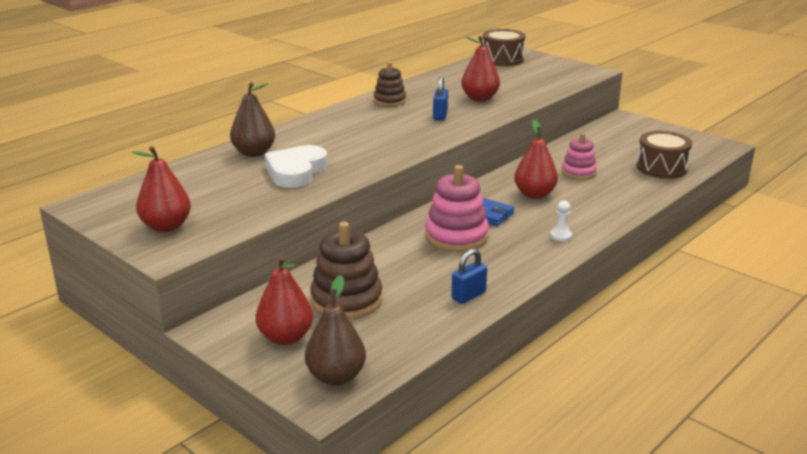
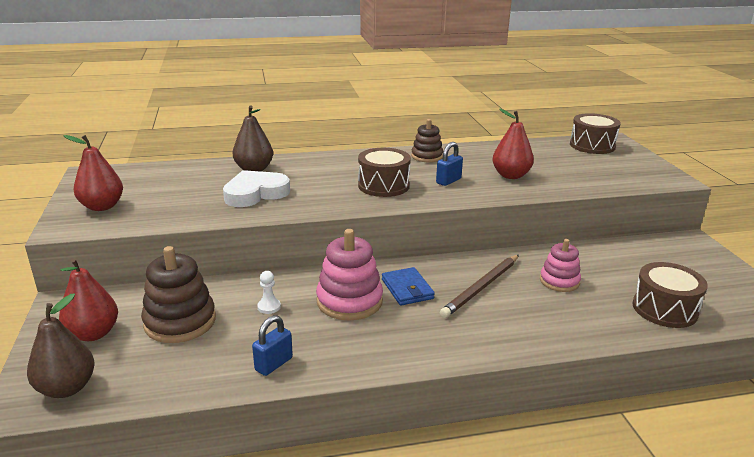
camera: 35 degrees right, 0 degrees up
(395, 133) = (383, 185): none -> brown drum
(468, 296) = (273, 364): blue padlock -> blue padlock turned 45 degrees counterclockwise
(534, 194) = (481, 288): red pear -> brown pencil
(561, 236) = (445, 341): white pawn -> white pawn (269, 307)

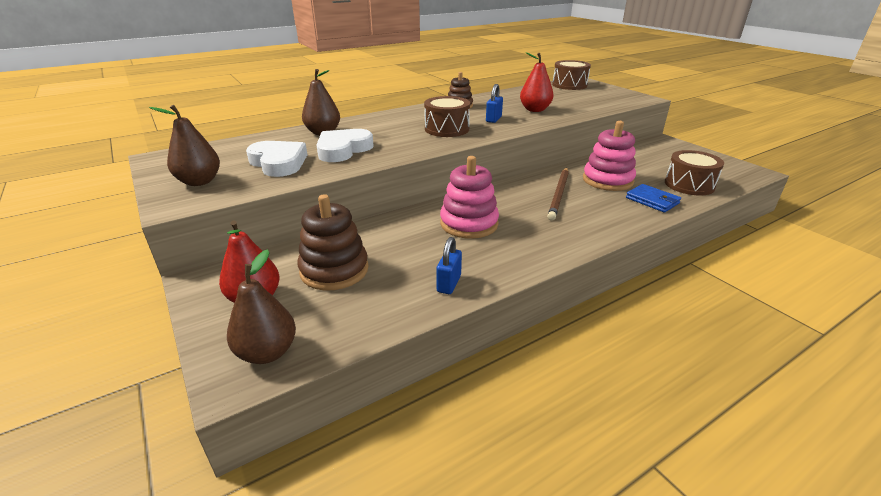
camera: 20 degrees left, 5 degrees up
(102, 206) = (199, 181): red pear -> brown pear
(184, 198) = (278, 163): none -> white heart
(269, 307) = (405, 241): white pawn -> none
(407, 289) = (506, 206): blue wallet -> blue wallet (652, 200)
(559, 281) = (607, 180): pink stacking toy -> pink stacking toy, size x1.59

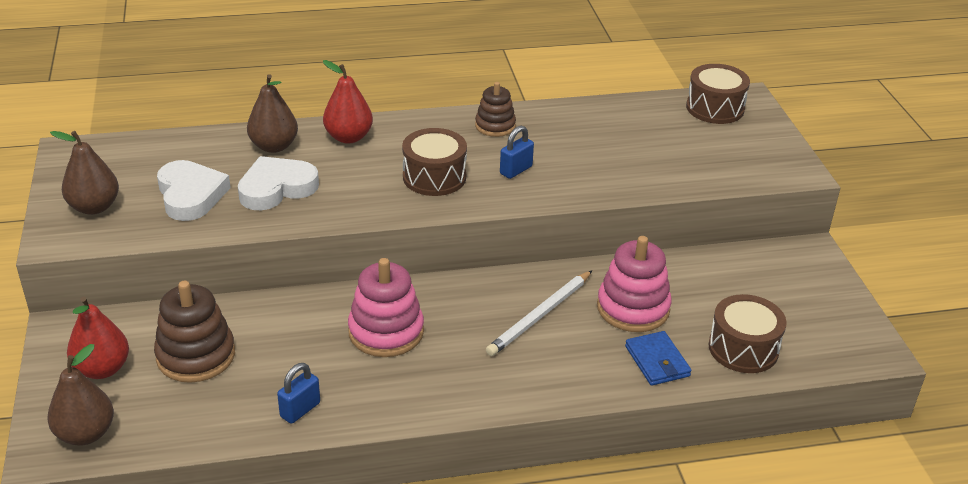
camera: 20 degrees right, 5 degrees up
(535, 110) = (596, 162): red pear -> red pear (348, 137)
(559, 195) = (540, 316): brown pencil -> white pencil

